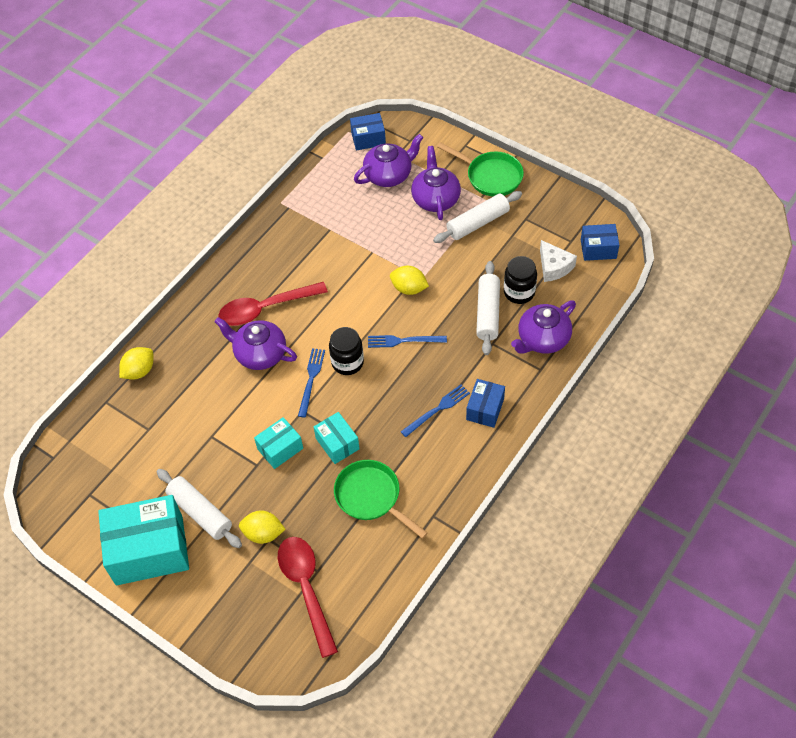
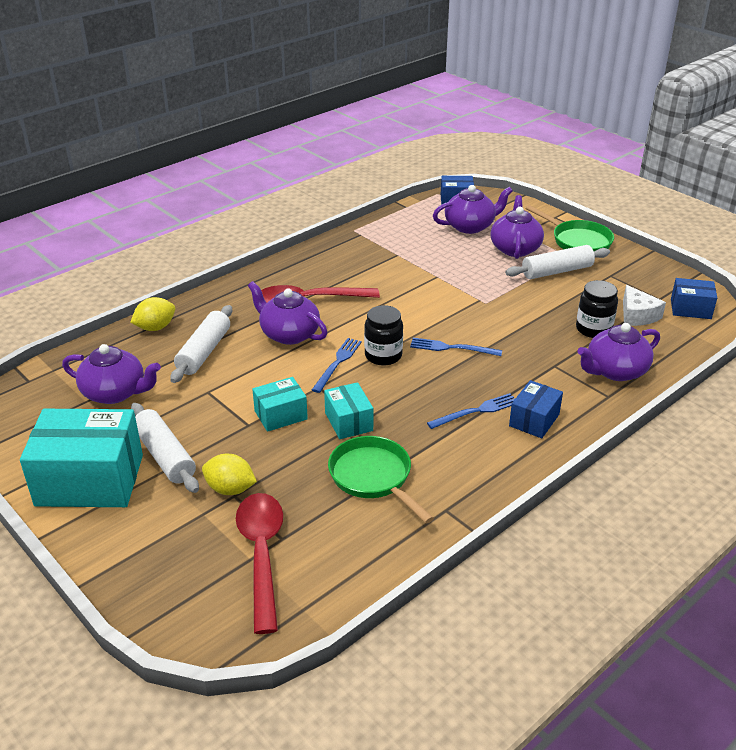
camera: 10 degrees right, 20 degrees down
(133, 454) = (115, 393): none -> purple teapot
(409, 288) = (469, 308): yellow lemon -> none
(487, 313) = (554, 340): white rolling pin -> white rolling pin (204, 352)

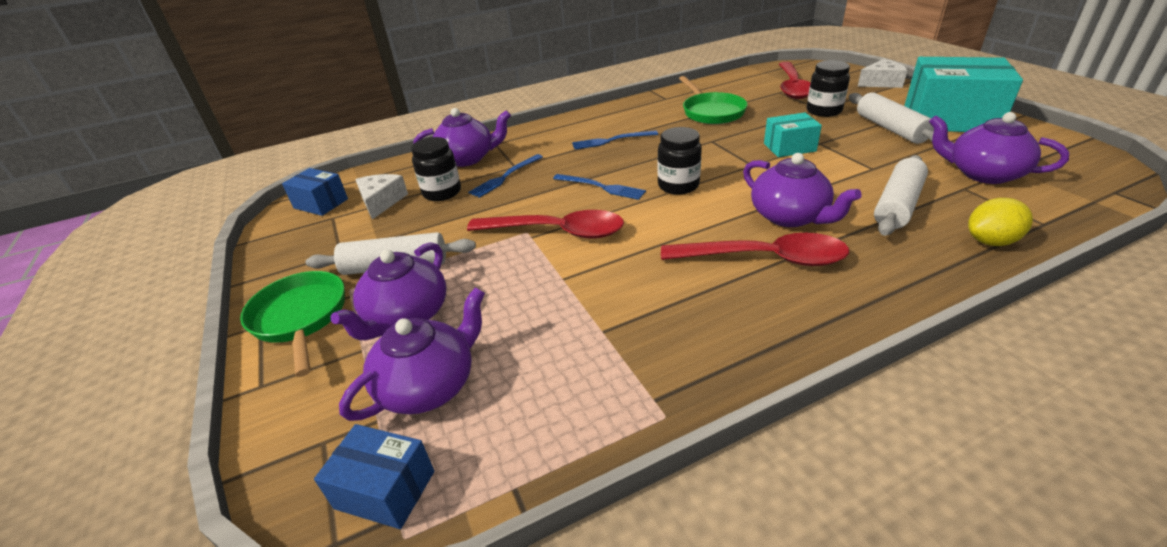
camera: 160 degrees left, 0 degrees up
(127, 576) = (881, 82): none -> white cheese
(230, 489) = (824, 111): yellow lemon -> black jar
(337, 363) = (730, 182): blue fork -> blue fork (505, 177)
(349, 422) = (725, 140): turquoise box -> none
(463, 305) = (556, 232): none -> red spoon
(470, 226) = (429, 385): purple teapot -> purple teapot turned 135 degrees clockwise
(534, 420) = (569, 133): blue box -> none

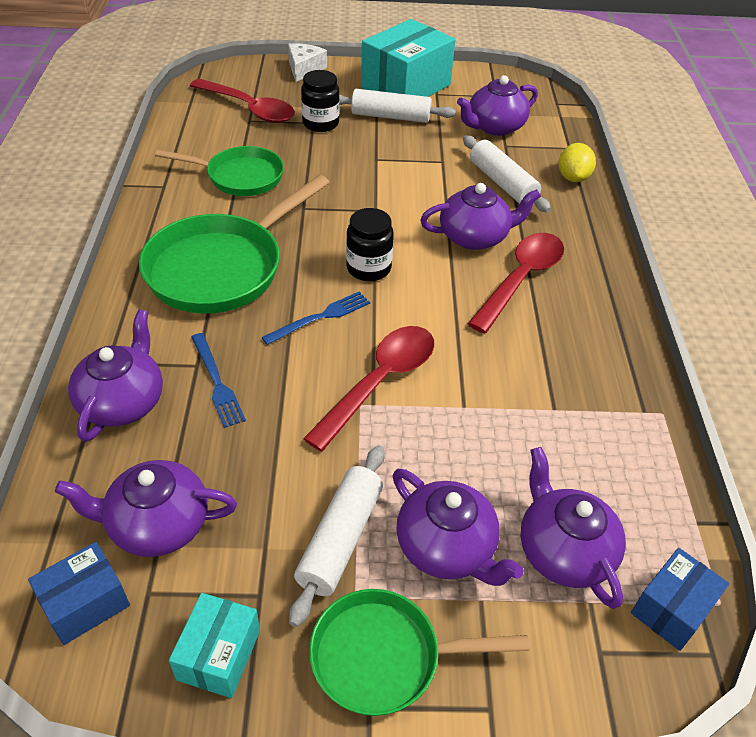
camera: 70 degrees left, 10 degrees up
(381, 202) = (157, 524): white cheese -> purple teapot
(442, 192) = (196, 453): black jar -> none
(611, 140) = (222, 267): blue fork -> green pan
(789, 147) = (366, 176): turquoise box -> turquoise box (219, 655)

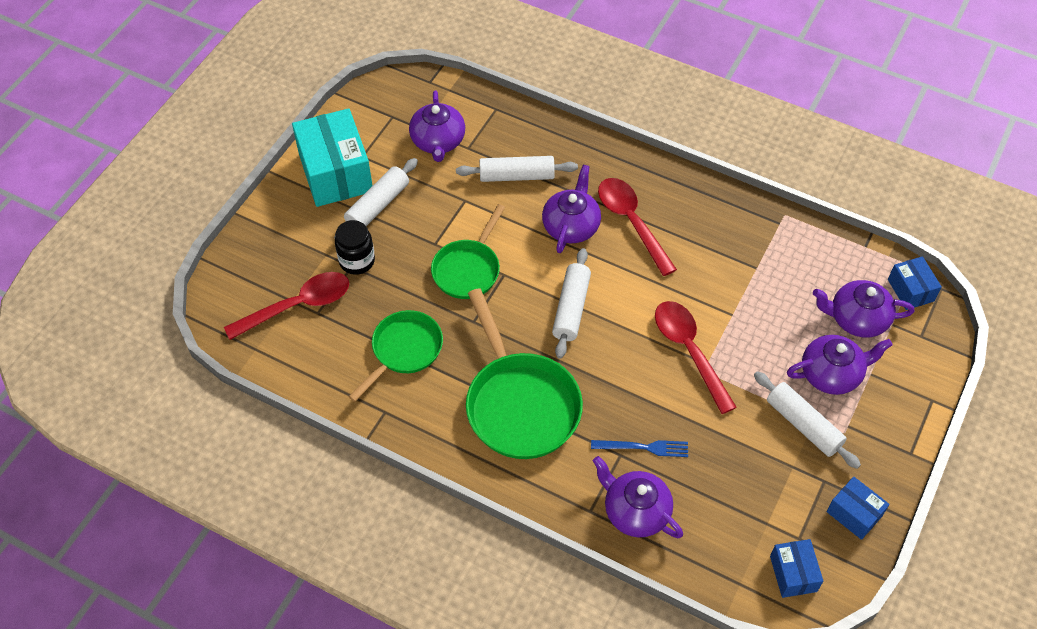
camera: 60 degrees left, 10 degrees up
(157, 524) = (751, 519): purple teapot -> none
(219, 655) = (854, 514): turquoise box -> blue box
(304, 69) = (253, 236): white cheese -> none
(320, 317) = (609, 360): blue fork -> none
(368, 268) = (571, 308): black jar -> white rolling pin
(385, 657) = (886, 434): green pan -> green pan (468, 269)
(573, 178) = (535, 128): yellow lemon -> none

